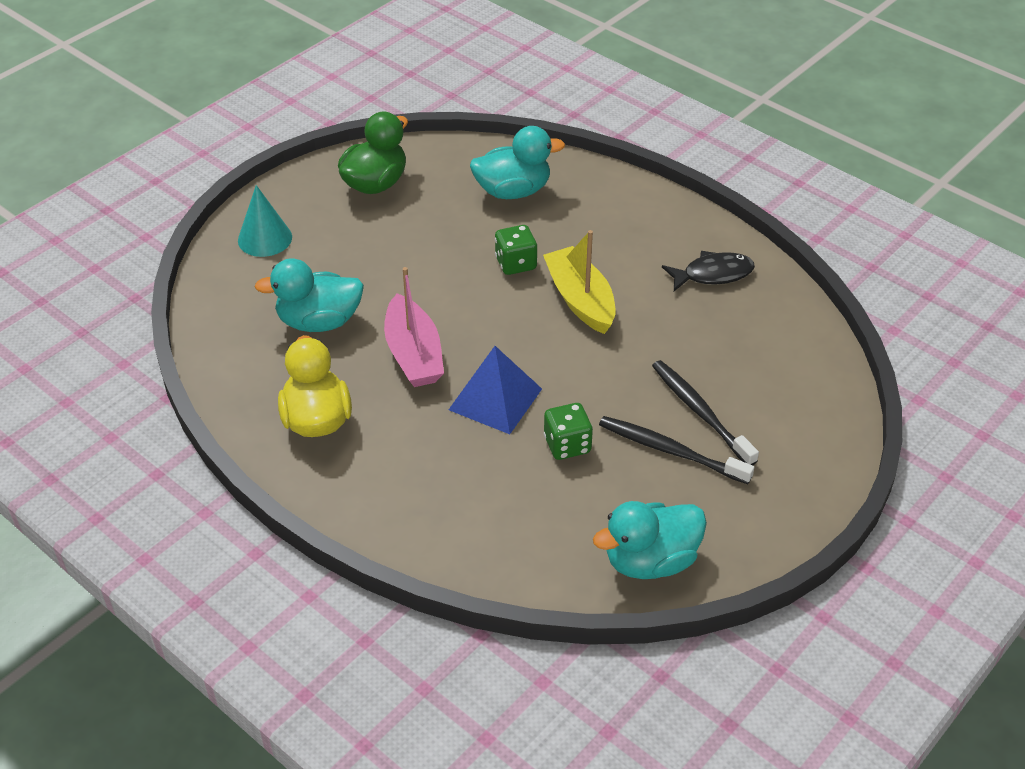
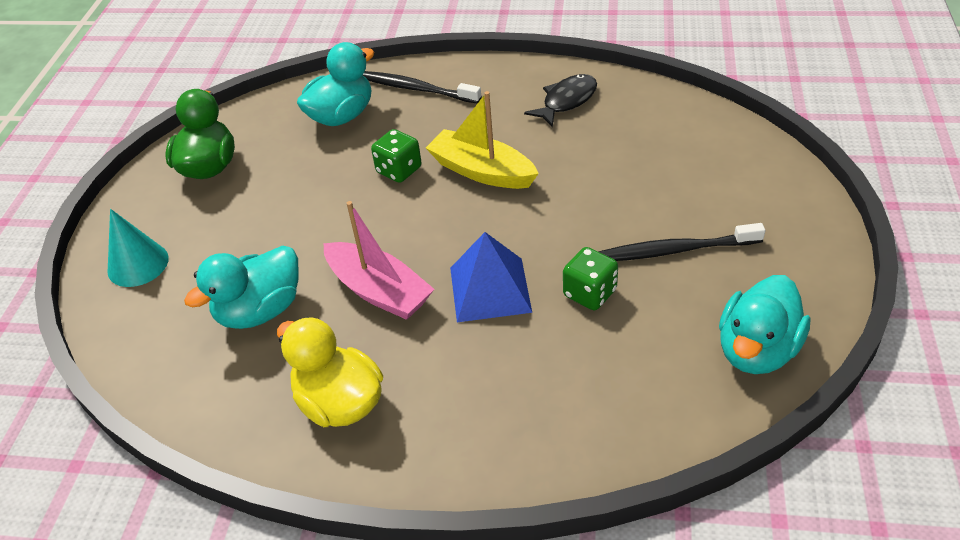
camera: 30 degrees left, 0 degrees up
(700, 412) = (666, 207): black toothbrush -> black toothbrush (416, 89)

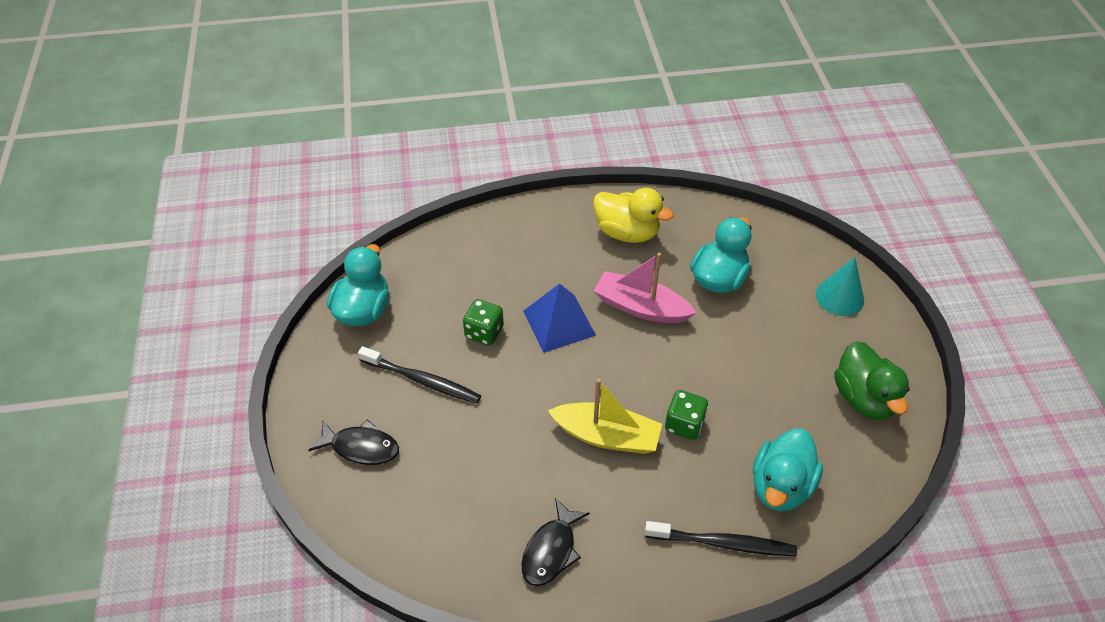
camera: 160 degrees right, 5 degrees up
(675, 250) = (422, 380): black toothbrush -> black toothbrush turned 45 degrees clockwise
(749, 196) = (361, 447): none -> black fish

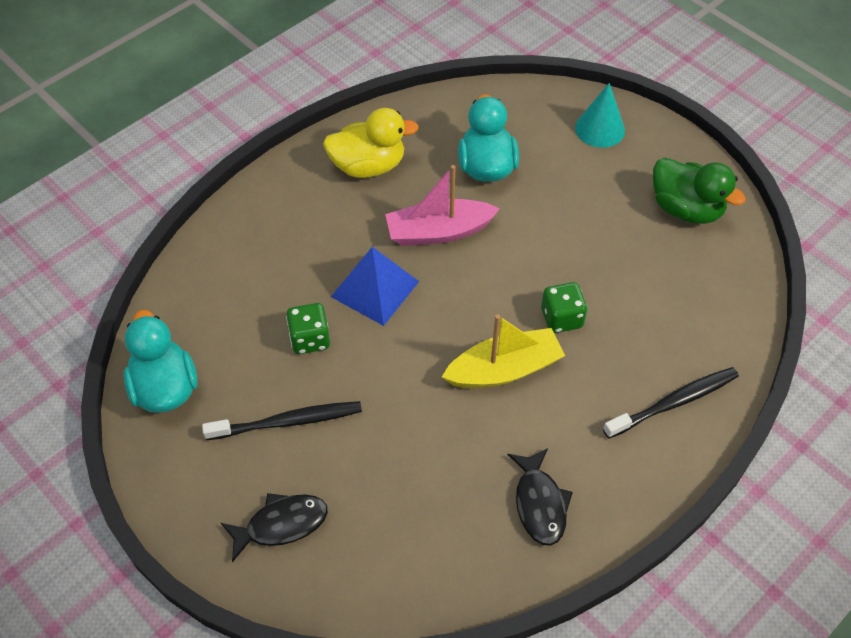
camera: 35 degrees left, 5 degrees up
(780, 486) = (680, 324): turquoise duck -> none

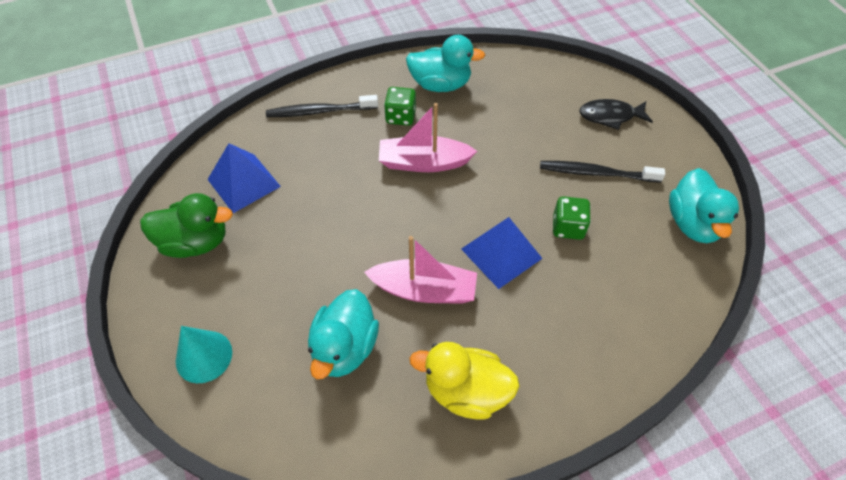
camera: 160 degrees left, 0 degrees up
(504, 369) = (424, 162): yellow boat -> pink boat
(539, 503) = (440, 84): black fish -> turquoise duck
(561, 318) = (360, 185): green dice -> green dice (400, 117)
(686, 209) = (195, 242): green duck -> green duck turned 120 degrees clockwise
(690, 281) = (243, 183): none -> blue pyramid

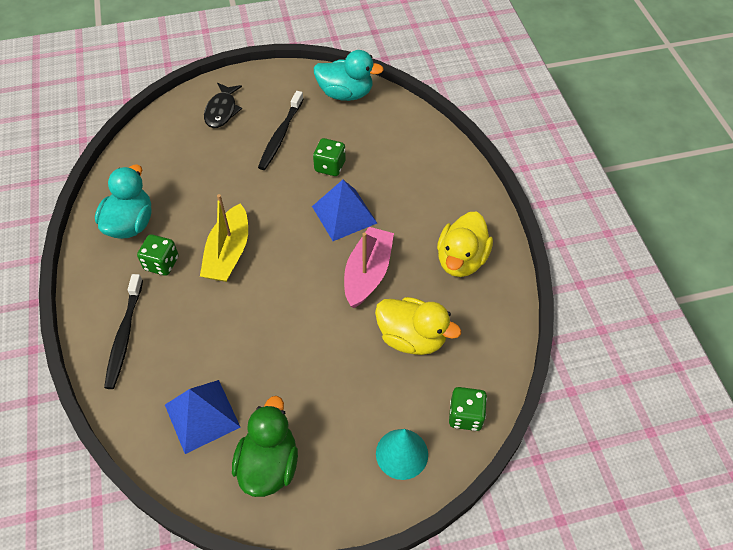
camera: 80 degrees left, 0 degrees up
(249, 418) = (465, 416): none -> green dice
(345, 348) = (412, 338): turquoise duck -> yellow duck
(424, 162) = (228, 253): pink boat -> yellow boat

